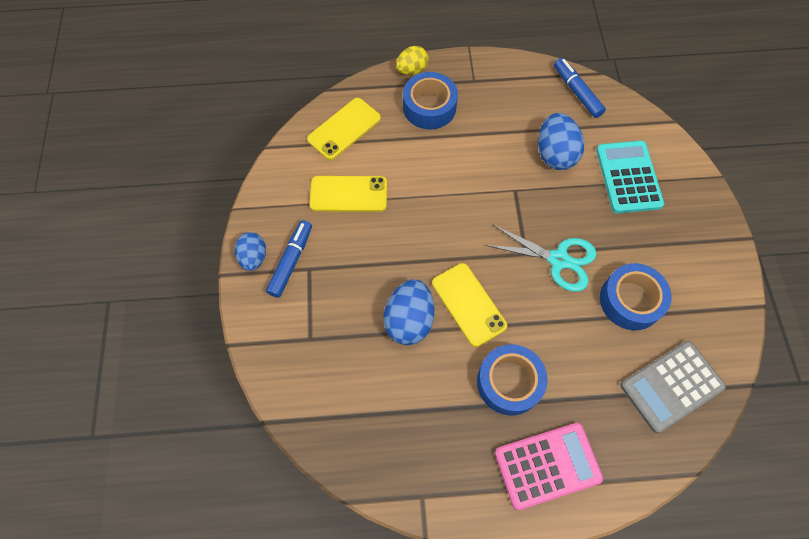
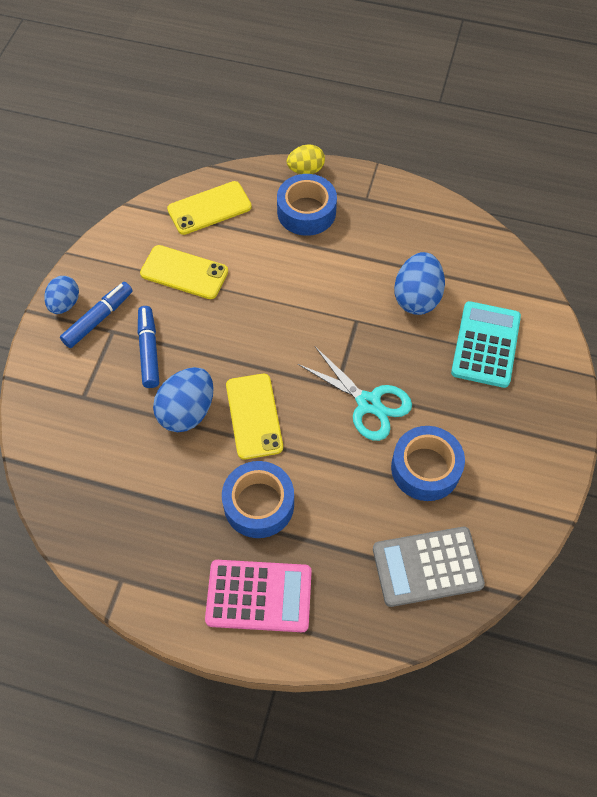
camera: 20 degrees right, 5 degrees down
(577, 92) = (472, 242): blue marker -> blue marker (149, 351)

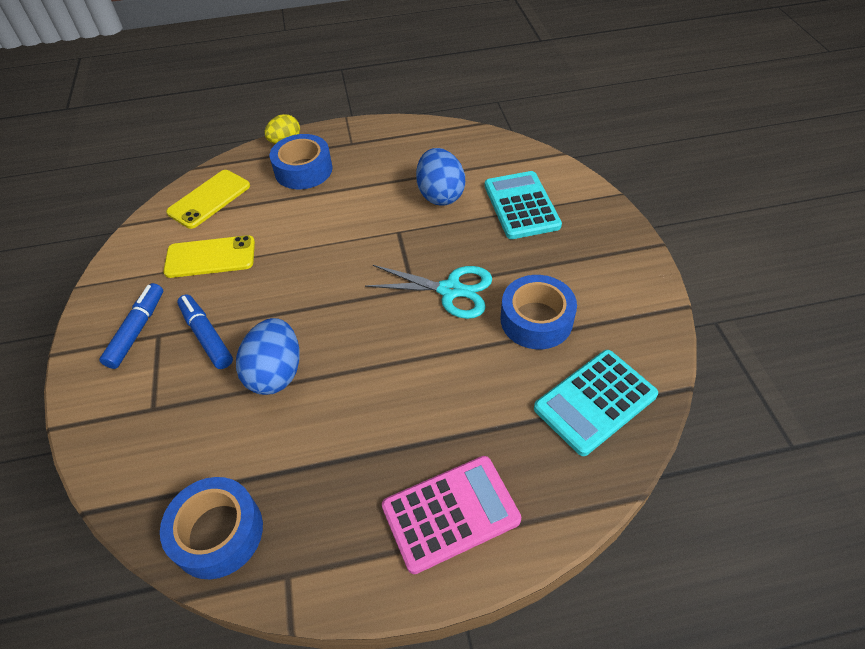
camera: 25 degrees left, 10 degrees down
(65, 304) = (92, 332): blue egg -> none
(254, 416) = (347, 347): yellow phone -> none
(259, 504) = (398, 424): blue tape -> blue tape (218, 533)
(427, 566) = (595, 402): grey calculator -> turquoise calculator

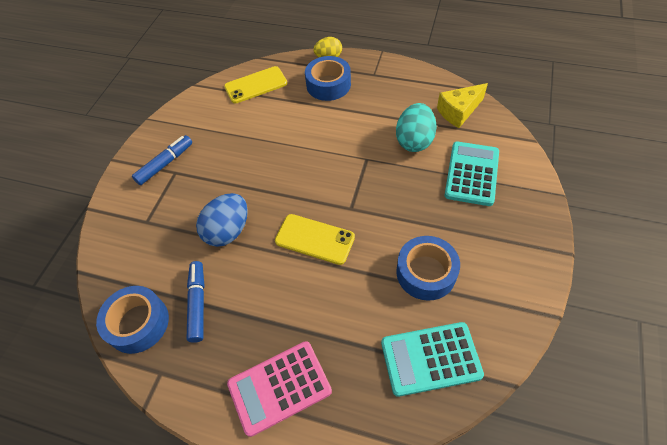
camera: 30 degrees right, 5 degrees up
(207, 336) = (202, 186): blue marker -> blue marker (198, 303)
(210, 257) = (234, 129): yellow phone -> yellow phone (315, 239)
(440, 195) = (414, 141): blue egg -> turquoise egg
(450, 290) = (376, 221): turquoise scissors -> none
(450, 513) = (279, 387): pink calculator -> pink calculator turned 150 degrees clockwise
(469, 151) = (459, 111): none -> yellow cheese

